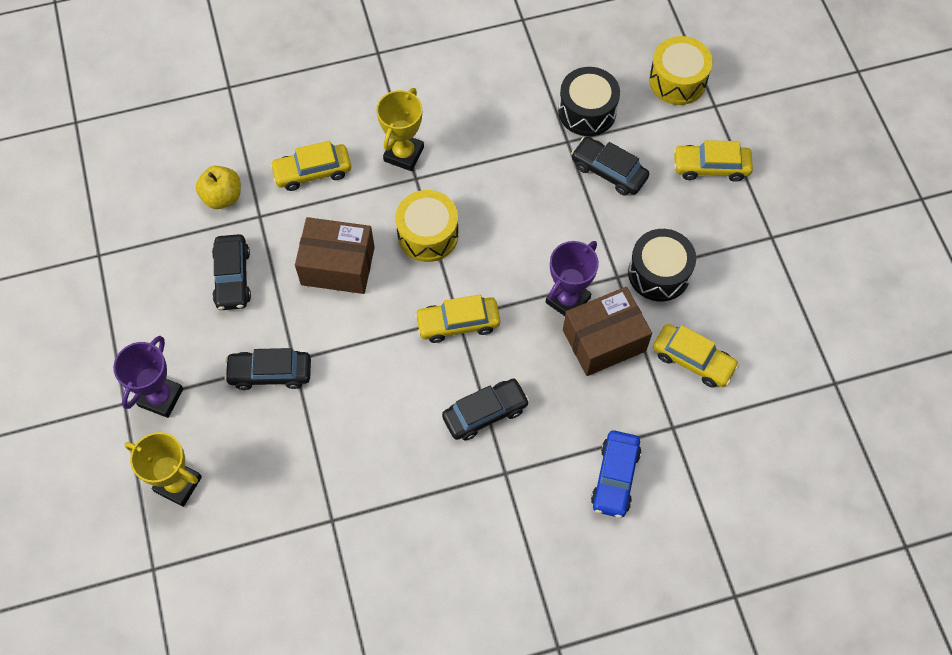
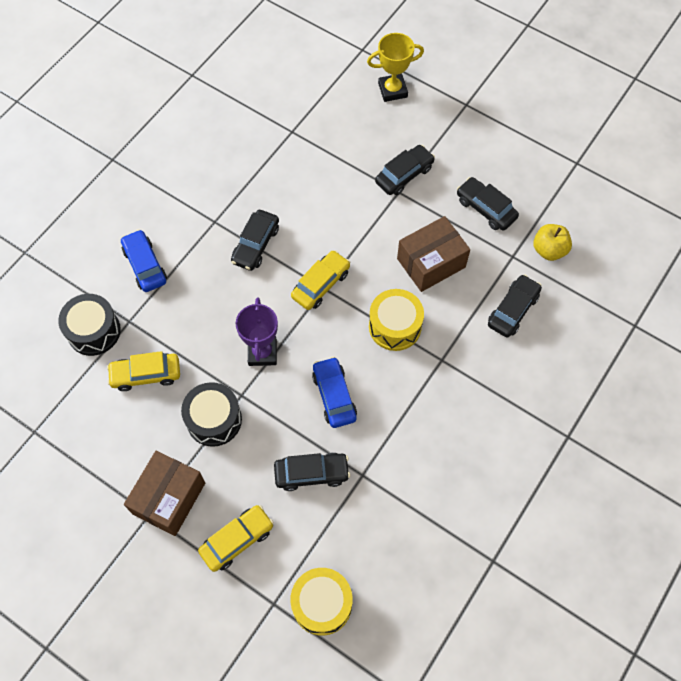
camera: 140 degrees right, 0 degrees up
(161, 397) = (450, 120): purple trophy -> none
(312, 172) = (513, 310): yellow car -> black car
(404, 154) = (467, 370): yellow trophy -> none
(536, 216) = (334, 396): none -> blue car
(587, 111) = (370, 513): black drum -> black drum (94, 331)
(604, 340) = (216, 343): brown box -> brown box (169, 498)

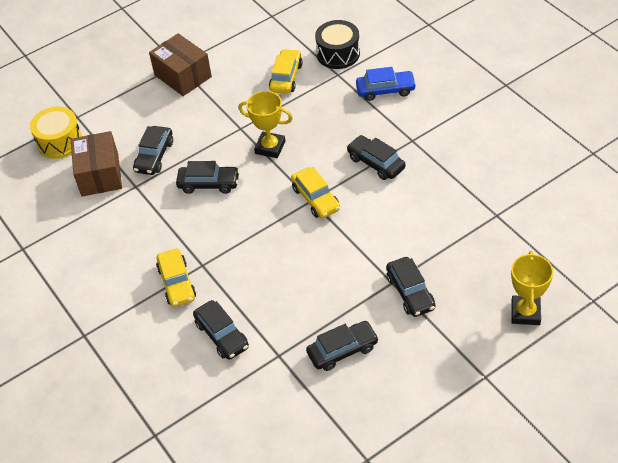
camera: 115 degrees right, 15 degrees down
(214, 420) = (228, 109): black drum -> none
(237, 540) = (131, 106): yellow car -> yellow car (177, 283)
(262, 352) = (270, 147): purple trophy -> yellow trophy
(334, 396) = (209, 184): blue car -> black car
(395, 326) = (250, 240): yellow drum -> none
(431, 263) = (301, 285): brown box -> brown box (100, 175)
(549, 250) = (271, 390): yellow apple -> none

